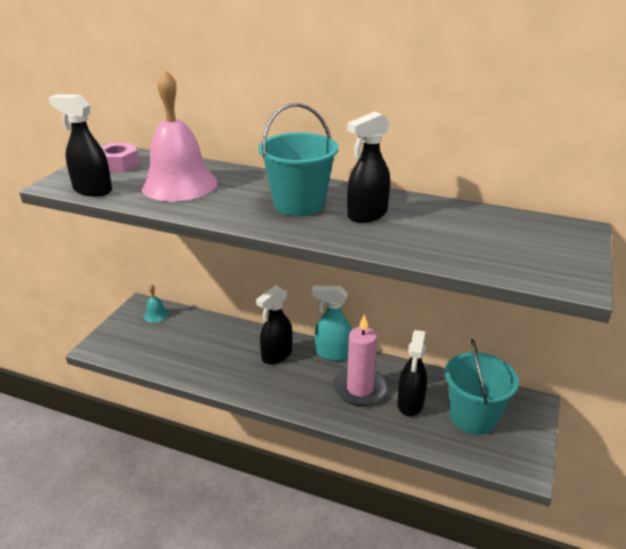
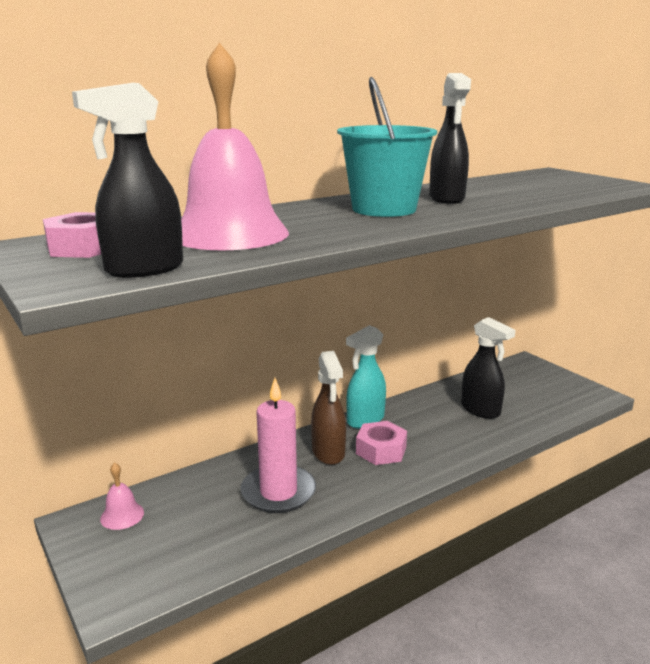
camera: 55 degrees left, 10 degrees down
(156, 315) = (122, 515): turquoise bell -> pink bell
(276, 355) = (328, 453): black spray bottle -> brown spray bottle
(301, 376) = (381, 450): none -> pink nut
(360, 389) = (435, 426): pink candle -> pink candle (278, 492)
(473, 417) = (522, 390): turquoise bucket -> none

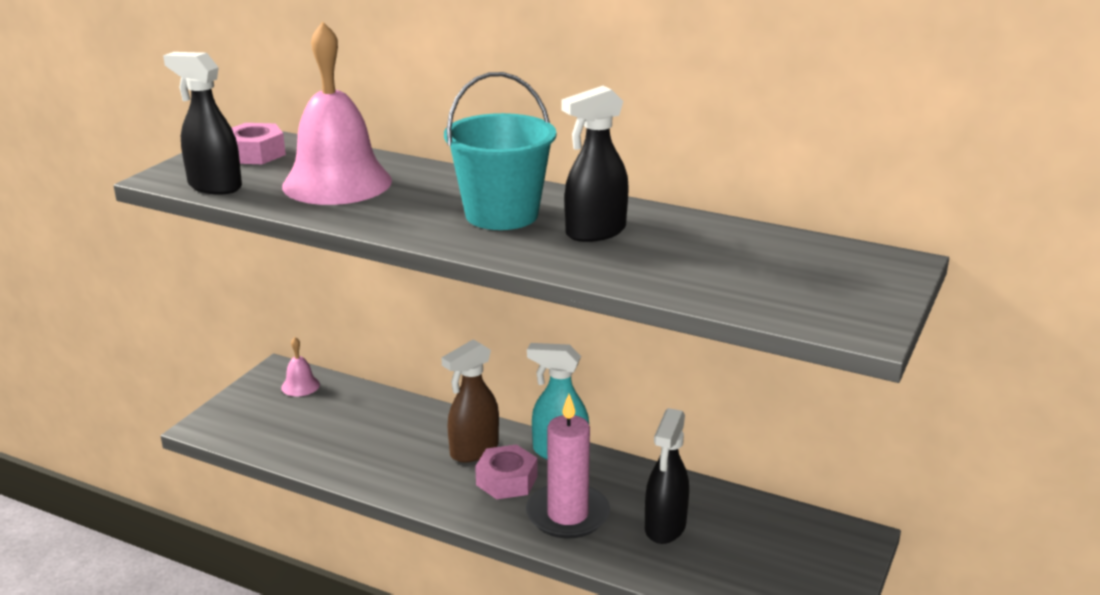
camera: 60 degrees right, 5 degrees up
(278, 492) = (386, 445): pink candle -> pink candle (567, 515)

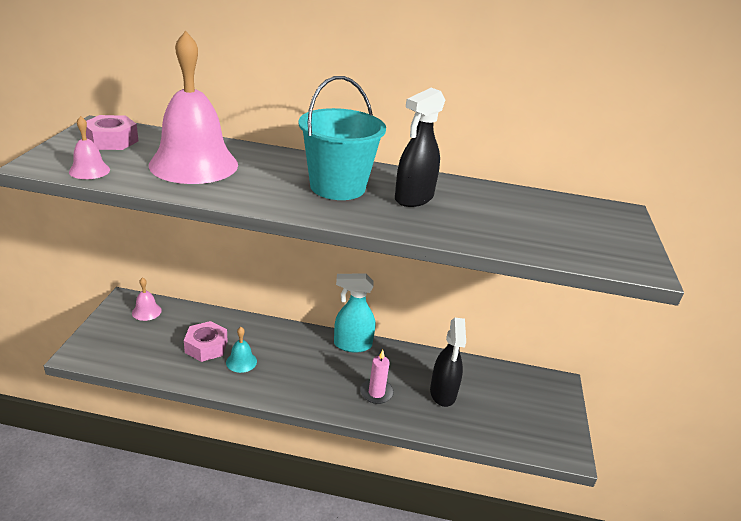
camera: 20 degrees left, 5 degrees up
(214, 186) = (89, 170): black spray bottle -> pink bell
(399, 457) = (241, 361): none -> turquoise bell
(473, 450) = (293, 350): brown spray bottle -> none
(507, 480) = (325, 371): pink nut -> pink nut (206, 347)
(567, 515) = (376, 393): pink candle -> pink candle, size x0.57

